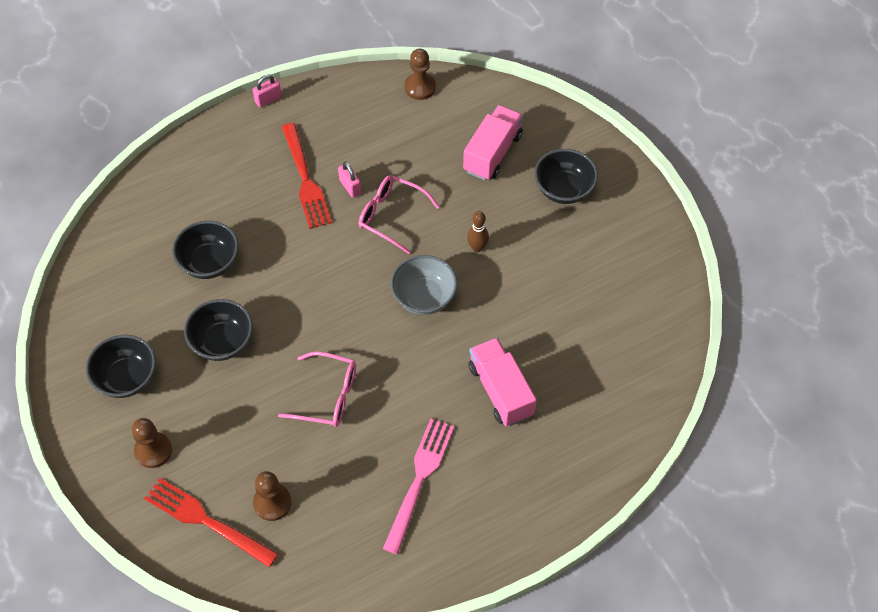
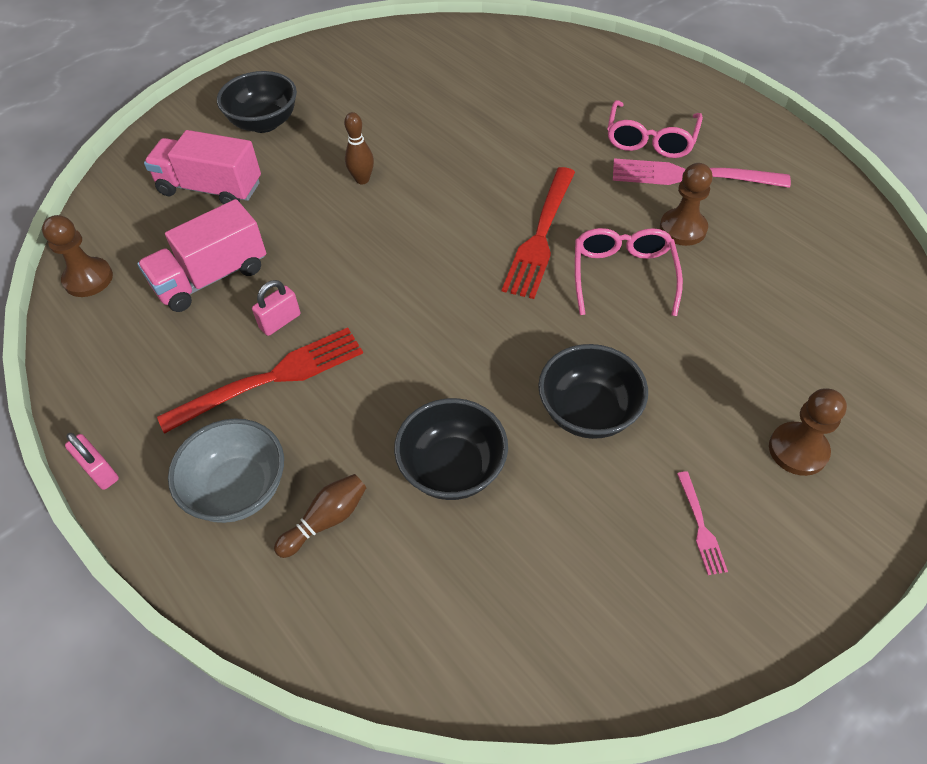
camera: 100 degrees left, 5 degrees down
(127, 378) = (700, 526): black bowl -> pink fork
(199, 198) = (326, 520): none -> brown bowling pin
(206, 521) = (858, 357): red fork -> red fork (541, 235)
(272, 503) = (793, 296): brown pawn -> brown pawn (683, 229)
(391, 215) = (325, 267): pink glasses -> pink glasses (650, 140)
(424, 297) = (448, 213): grey bowl -> grey bowl (238, 489)
(500, 390) = (552, 133): pink truck -> pink truck (211, 277)

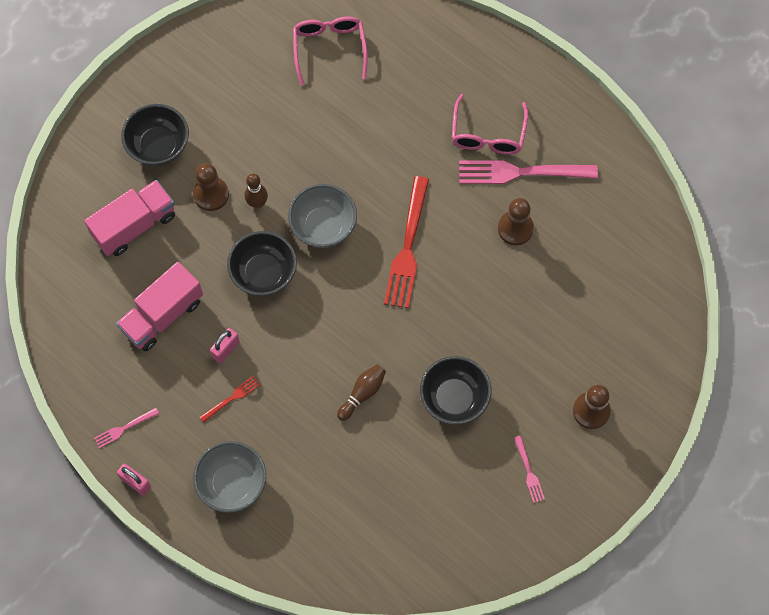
camera: 10 degrees left, 15 degrees up
(88, 279) = (67, 327): brown pawn -> brown pawn (211, 194)
(112, 399) = (124, 428): none -> pink fork
(210, 188) = (134, 226): pink truck -> pink truck turned 135 degrees clockwise
(271, 378) = (231, 398): red fork -> red fork, size x0.47
(326, 520) = (294, 497): brown bowling pin -> brown bowling pin (362, 393)
(437, 207) = (323, 226): none -> grey bowl
(452, 468) = (369, 451): black bowl -> black bowl (264, 273)
(623, 275) = (472, 279): pink glasses -> pink glasses (329, 48)

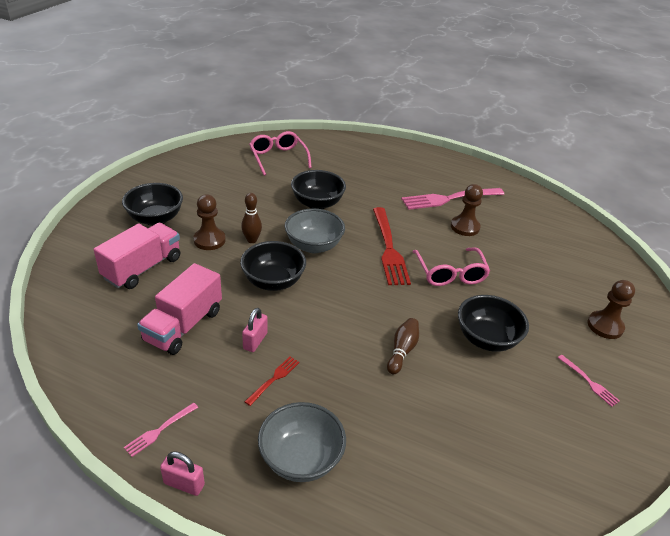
camera: 20 degrees left, 30 degrees down
(351, 152) = (317, 203): none -> black bowl
(488, 134) = (413, 184): pink glasses -> pink glasses (450, 274)

